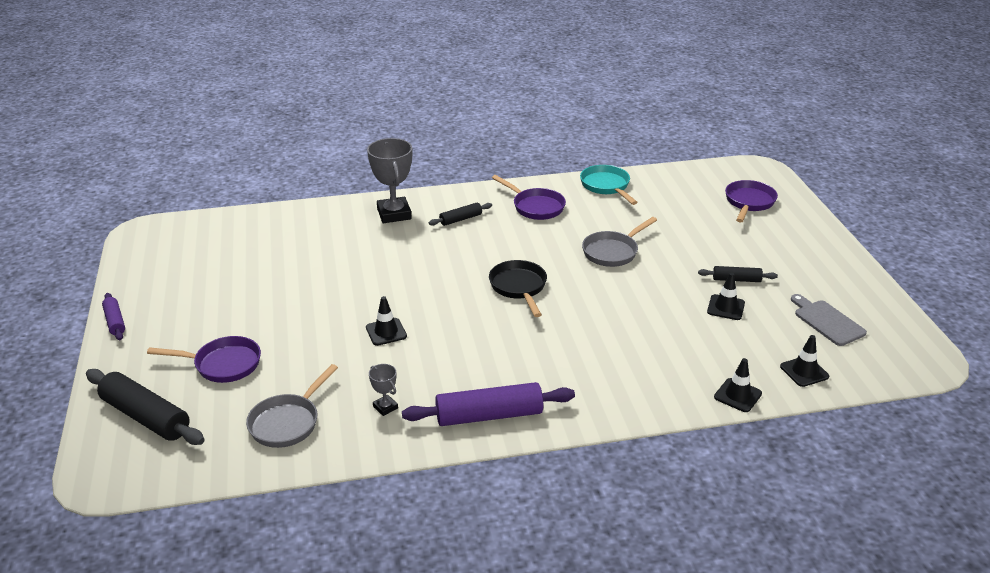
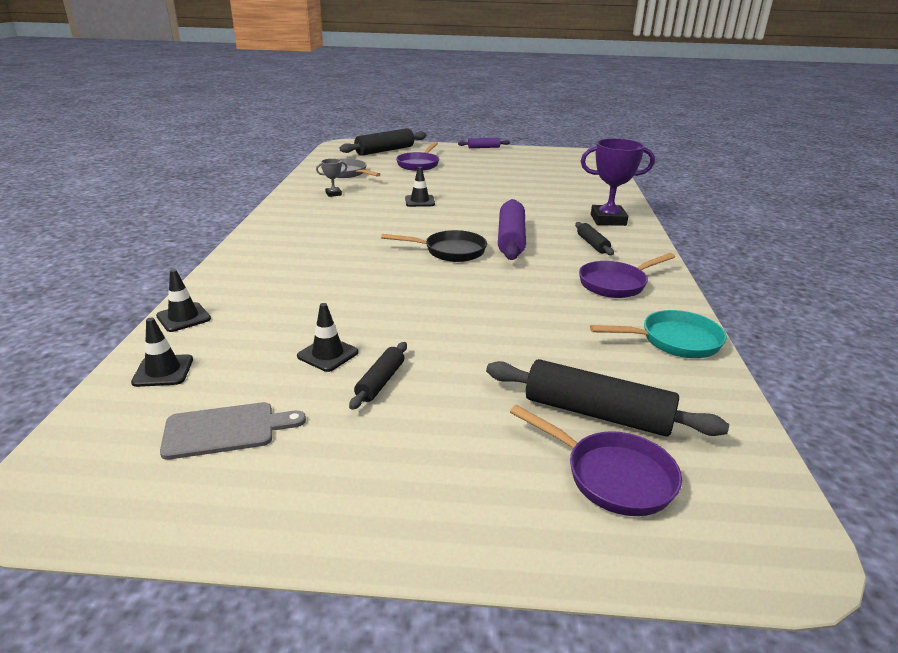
camera: 105 degrees right, 5 degrees down
(394, 214) = (608, 220): grey trophy -> purple trophy
(489, 415) = (289, 218): purple rolling pin -> purple rolling pin (511, 239)
(613, 252) = (494, 309): grey pan -> none
(703, 208) = (597, 413): none -> black rolling pin

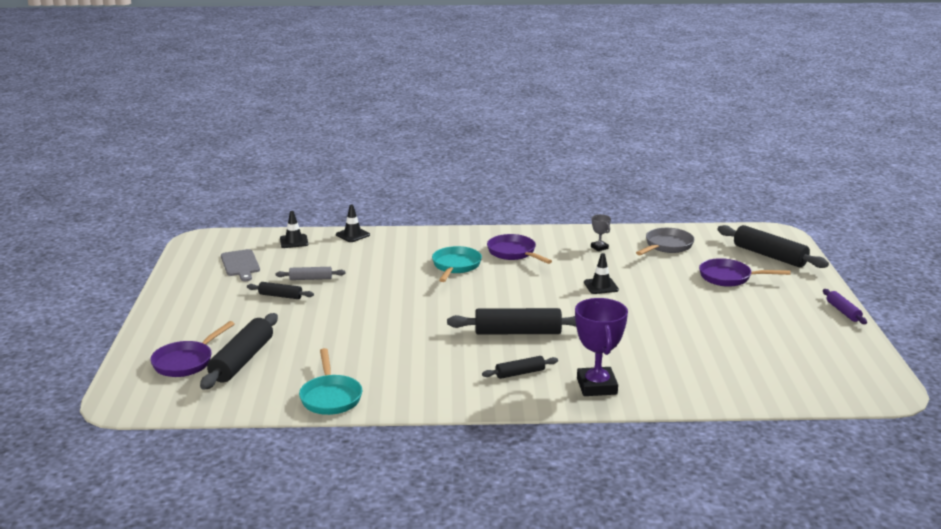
camera: 85 degrees right, 5 degrees down
(328, 354) = (311, 279): black traffic cone -> grey rolling pin
(340, 256) = (455, 266): none -> turquoise pan
(450, 251) = (479, 306): black pan -> none
(511, 239) = (517, 332): purple rolling pin -> black rolling pin
(616, 284) = (429, 379): purple pan -> purple pan (514, 253)

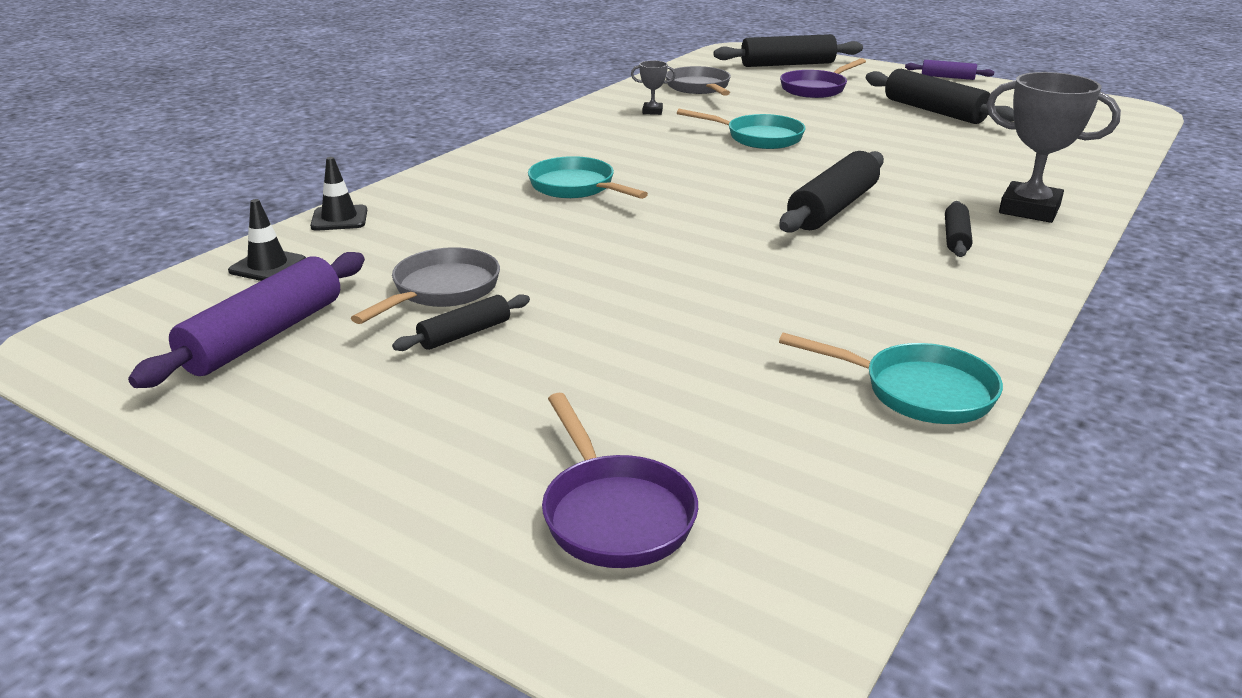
camera: 55 degrees left, 5 degrees up
(240, 264) = (264, 336): grey cutting board -> purple rolling pin
(242, 360) = (684, 442): black rolling pin -> black rolling pin (934, 111)
(311, 279) = (441, 291): grey rolling pin -> grey pan
(514, 253) = (593, 149): purple pan -> none
(596, 386) = (1029, 209): purple trophy -> grey trophy
(601, 286) = (758, 138): black traffic cone -> turquoise pan

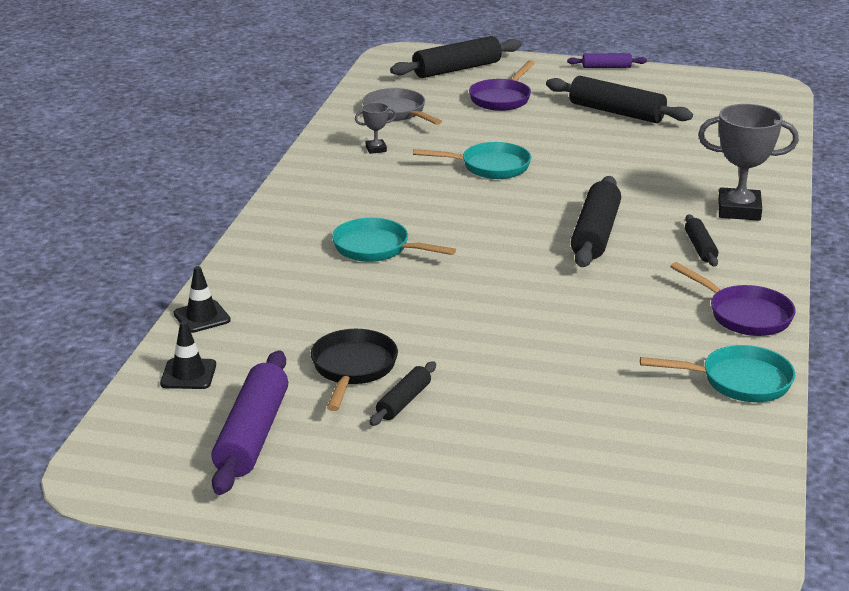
camera: 20 degrees left, 0 degrees up
(441, 291) = (353, 369): grey pan -> black pan
(614, 513) = (606, 504): purple pan -> purple pan (744, 315)

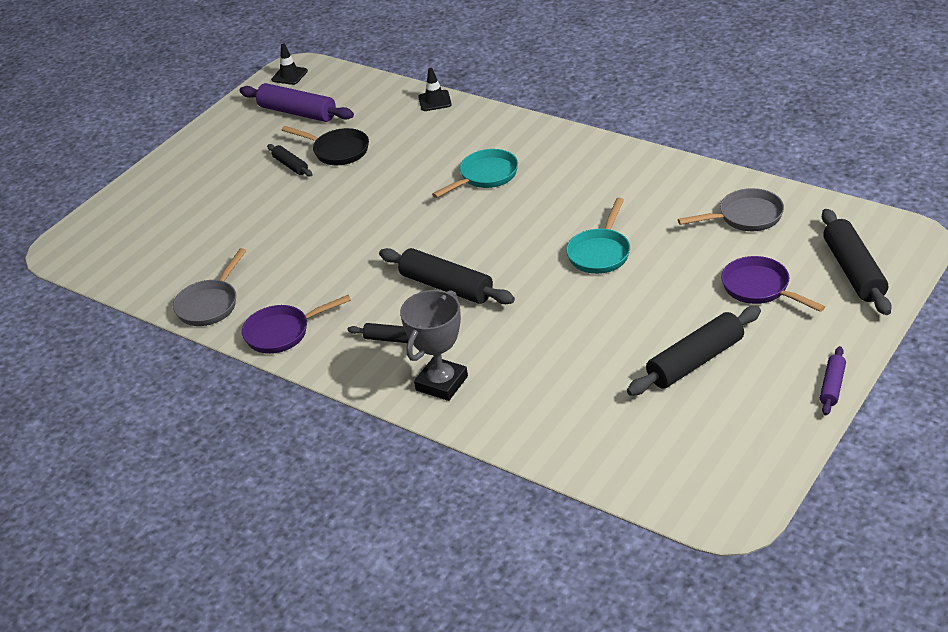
camera: 115 degrees right, 10 degrees up
(188, 374) = (372, 94): black traffic cone -> black traffic cone (289, 75)
(376, 149) = (665, 195): grey trophy -> none
(739, 381) = (210, 304): turquoise pan -> grey pan

